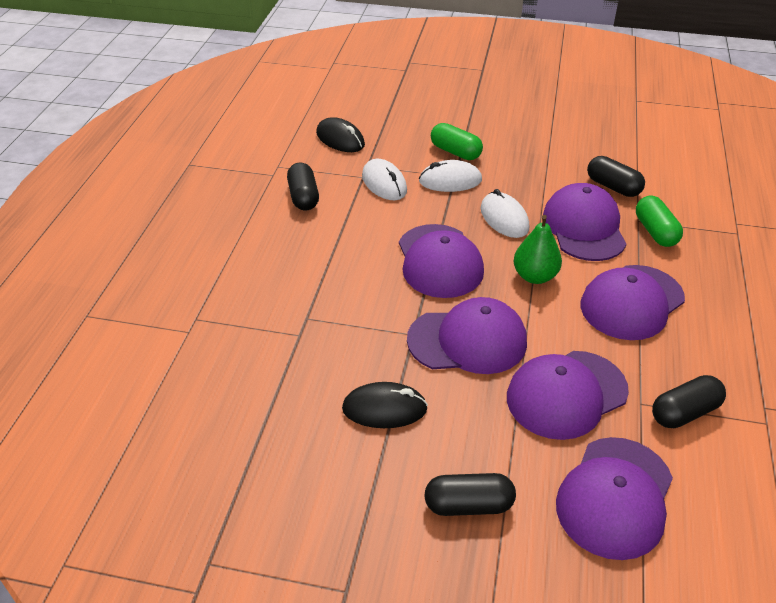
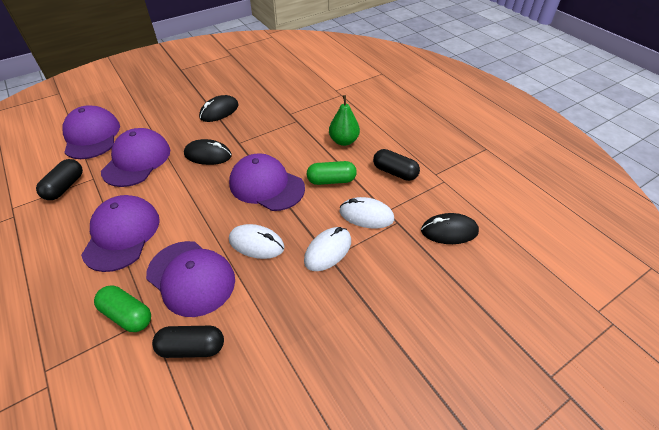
camera: 135 degrees right, 5 degrees up
(455, 152) = (358, 285): green capsule -> green capsule (331, 180)
(467, 340) = (208, 155): purple cap -> black mouse
(468, 505) = (155, 104): black capsule -> none
(534, 276) = (199, 212): green pear -> green pear (343, 141)

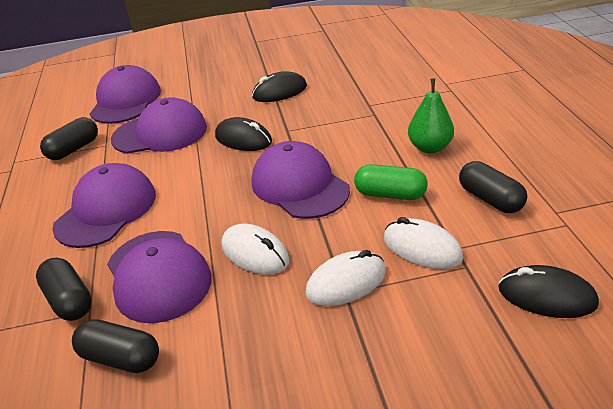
camera: 25 degrees right, 10 degrees down
(127, 315) = (69, 300): green capsule -> black capsule
(137, 160) = (160, 133): purple cap -> purple cap turned 45 degrees clockwise

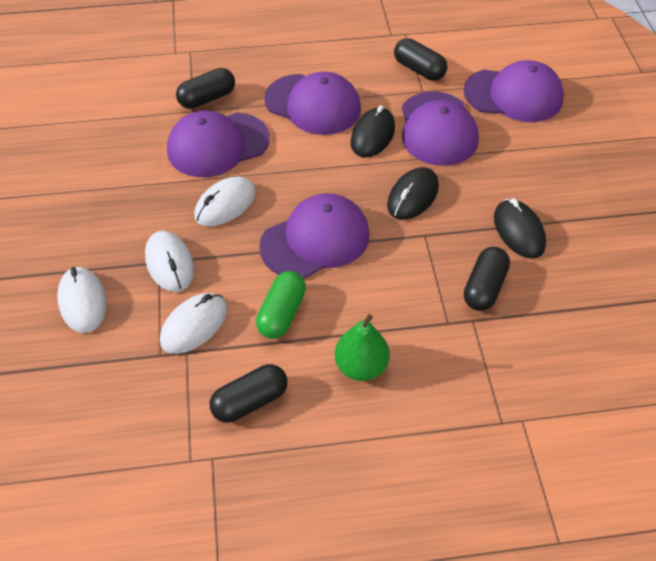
camera: 90 degrees right, 15 degrees up
(120, 358) = (141, 132): black capsule -> black capsule (484, 287)
(420, 350) = (82, 302): none -> white mouse
(546, 296) = (103, 406): black mouse -> black mouse (372, 135)

